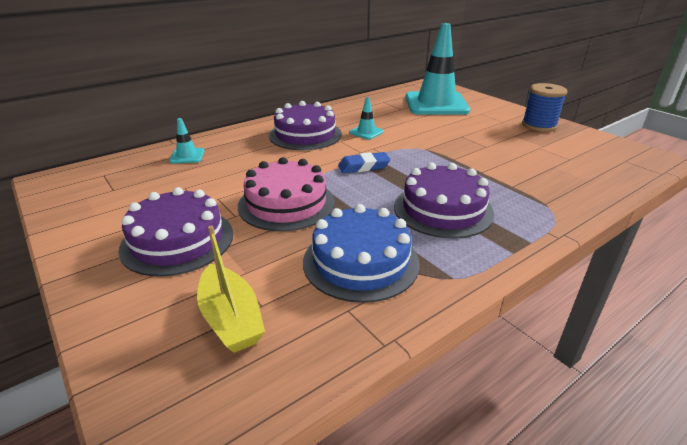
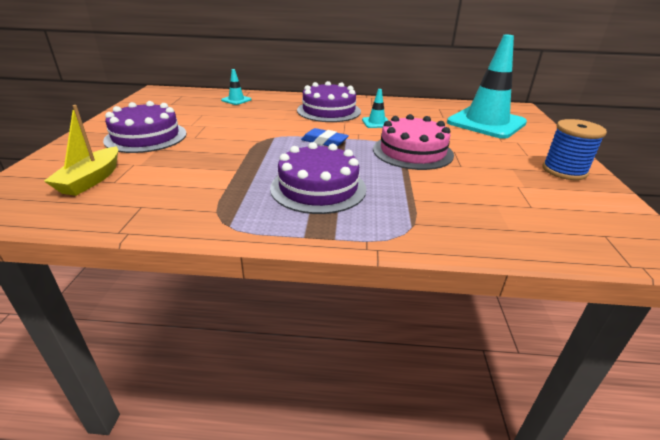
camera: 40 degrees right, 0 degrees up
(286, 203) = (231, 142): pink cake -> pink cake (412, 152)
(360, 261) = (200, 189): blue cake -> none

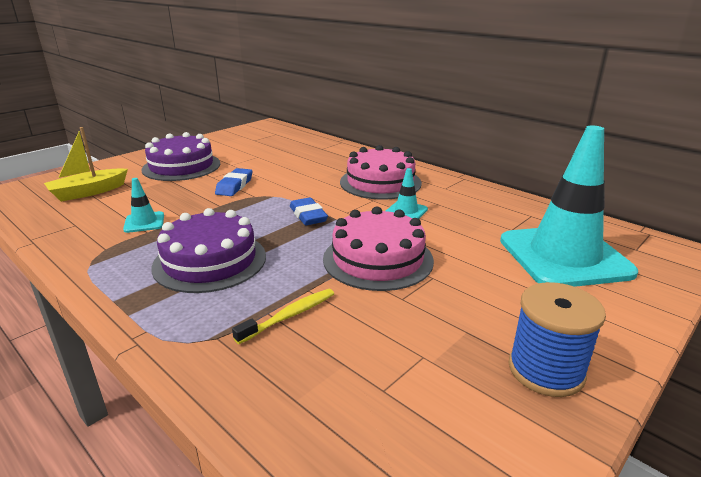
camera: 40 degrees right, 5 degrees down
(228, 138) = (234, 186): none -> blue eraser
(236, 100) = (313, 148): turquoise traffic cone -> turquoise traffic cone (144, 222)
(329, 111) = (380, 182): purple cake -> pink cake
(428, 196) = (289, 316): none -> yellow toothbrush

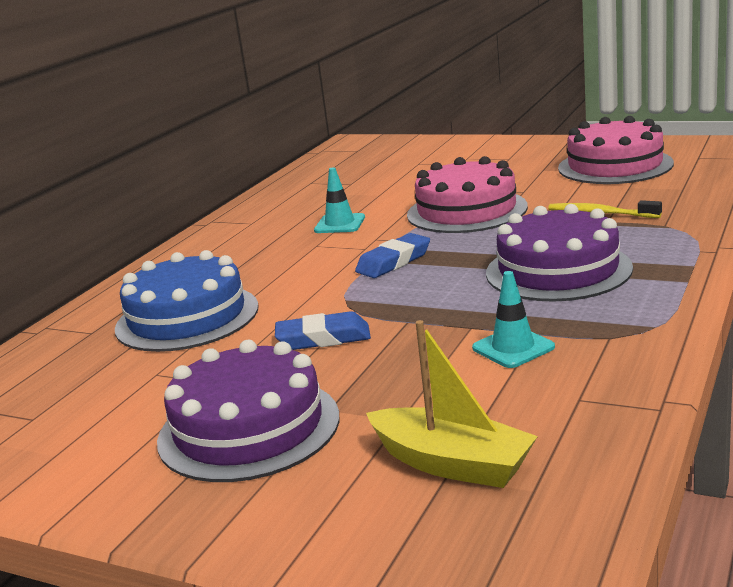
camera: 105 degrees left, 5 degrees down
(308, 164) = (187, 317): none -> blue cake
(380, 182) = (251, 254): pink cake -> pink cake (615, 166)
(546, 370) = (559, 150): blue spool -> none
(564, 256) = (393, 164): turquoise traffic cone -> none

